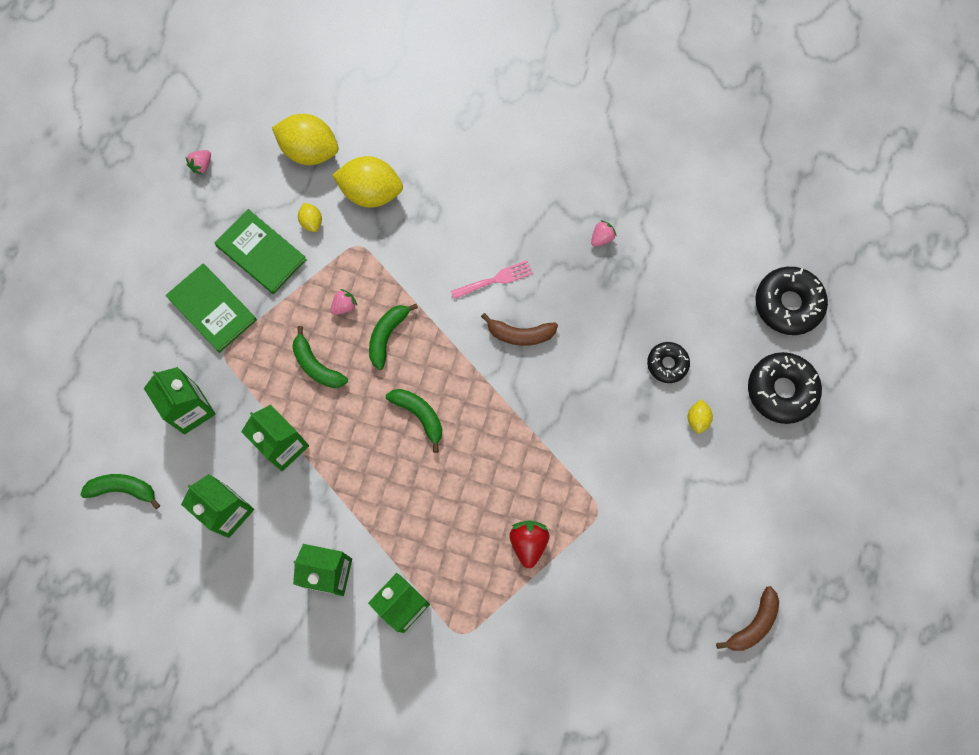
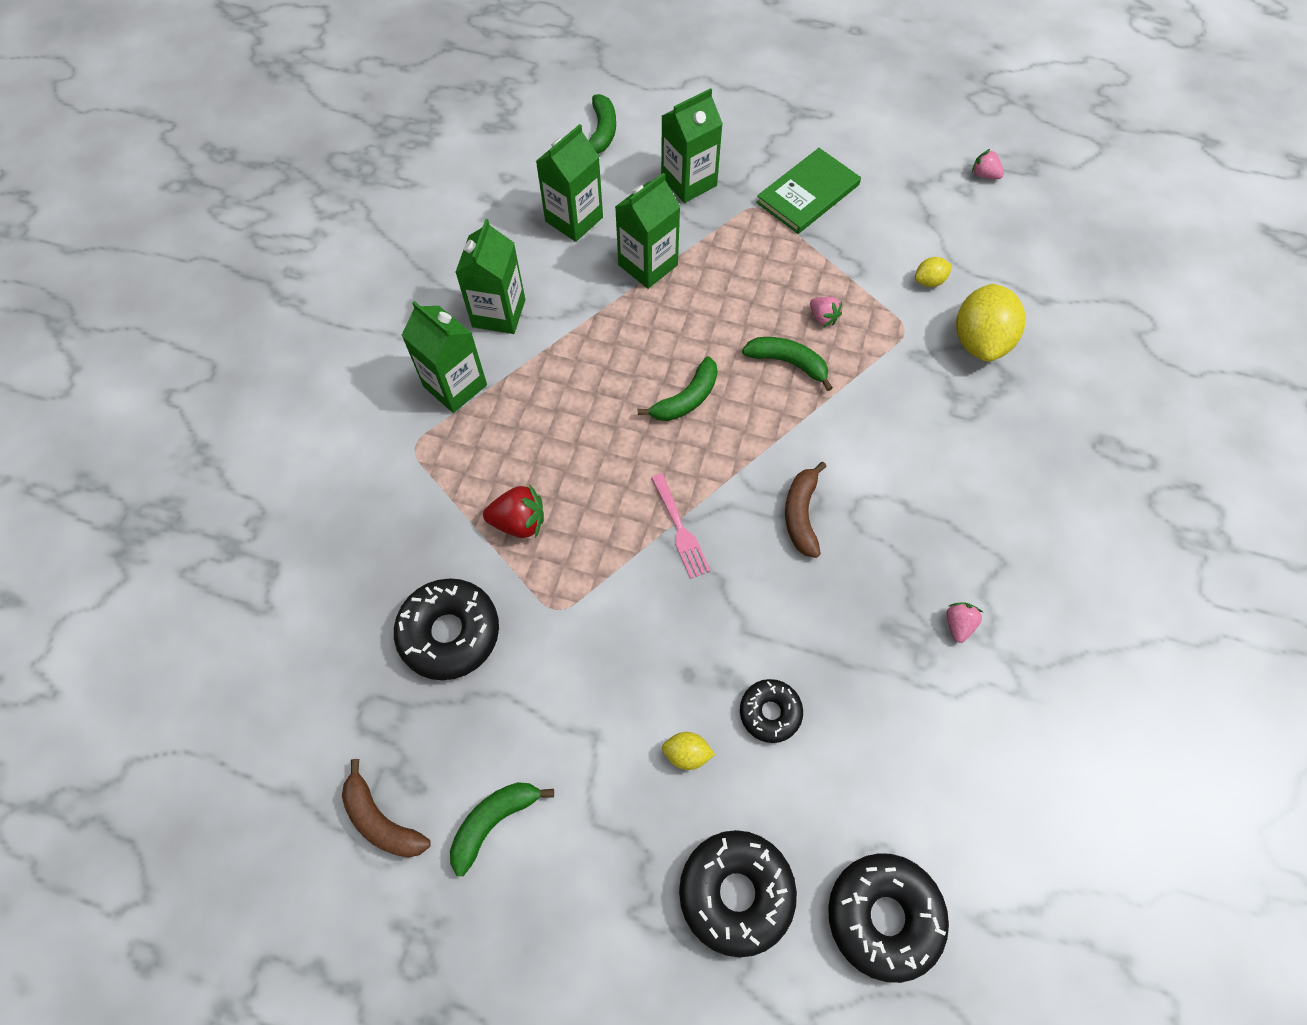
camera: 90 degrees right, 10 degrees down
(261, 253) = (882, 234): green book -> none
(309, 151) = (1024, 276): yellow lemon -> none
(316, 365) = (745, 292): green banana -> green banana (494, 821)
(495, 279) = (877, 484): pink fork -> pink fork (680, 530)
(602, 238) = (958, 625): pink strawberry -> pink strawberry turned 120 degrees counterclockwise
(619, 589) = (450, 633): none -> black donut

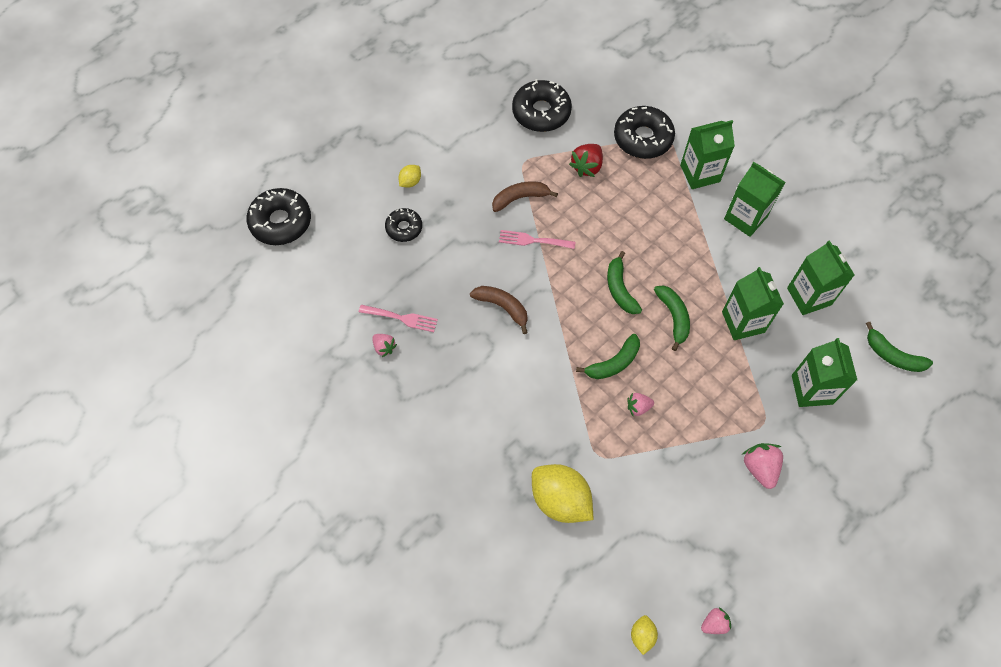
camera: 120 degrees right, 0 degrees up
(381, 820) = (466, 54): brown banana -> brown banana (520, 198)
(494, 821) = (435, 94): green banana -> green banana (673, 317)
(736, 893) = (336, 169): black donut -> black donut (643, 138)
(808, 193) = (760, 468): green book -> pink strawberry
(903, 628) = (401, 318): none -> pink fork
(929, 281) = (631, 501): yellow lemon -> yellow lemon (642, 635)

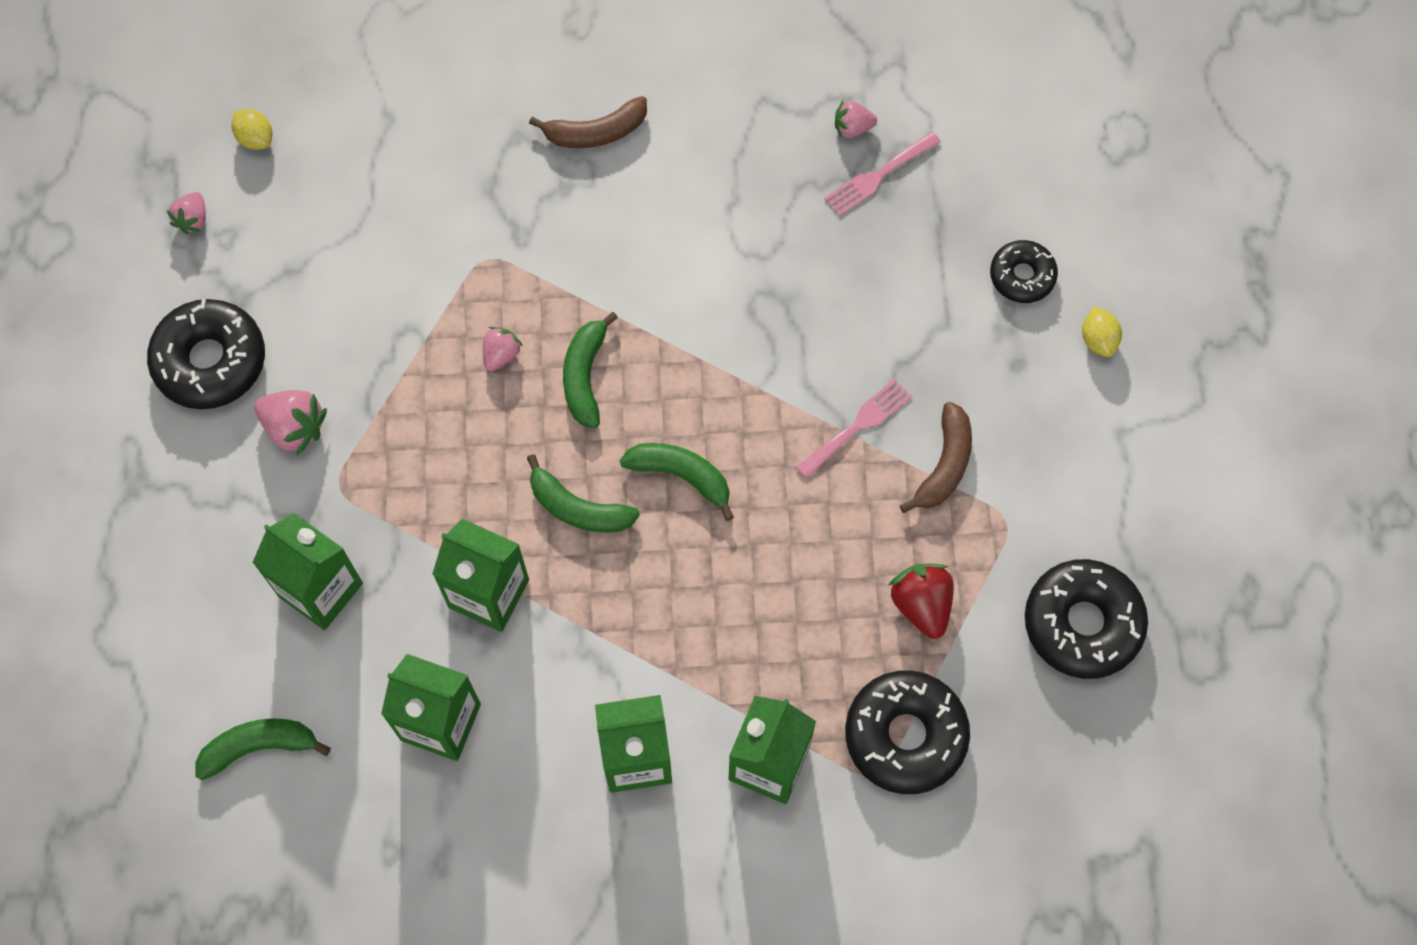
camera: 130 degrees right, 5 degrees up
(281, 222) = (1162, 133): black donut -> black donut (210, 361)
(502, 307) = (787, 306): brown banana -> brown banana (596, 132)
(560, 500) = (476, 174): yellow lemon -> none

